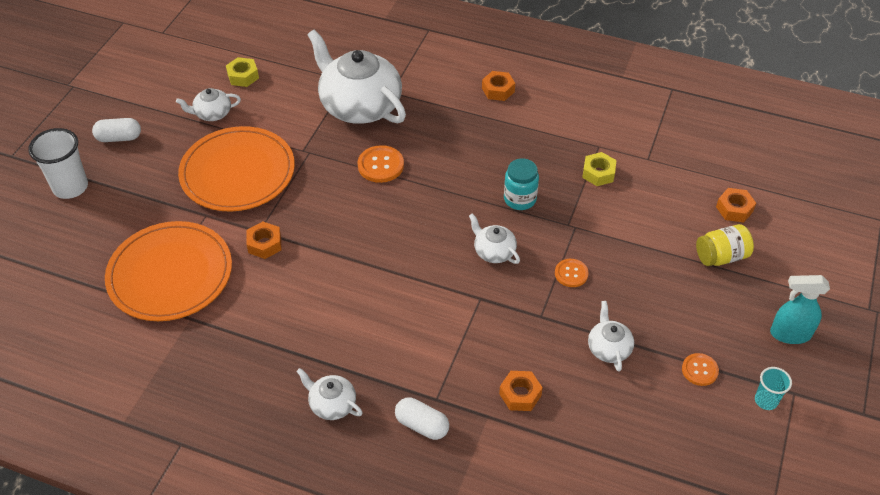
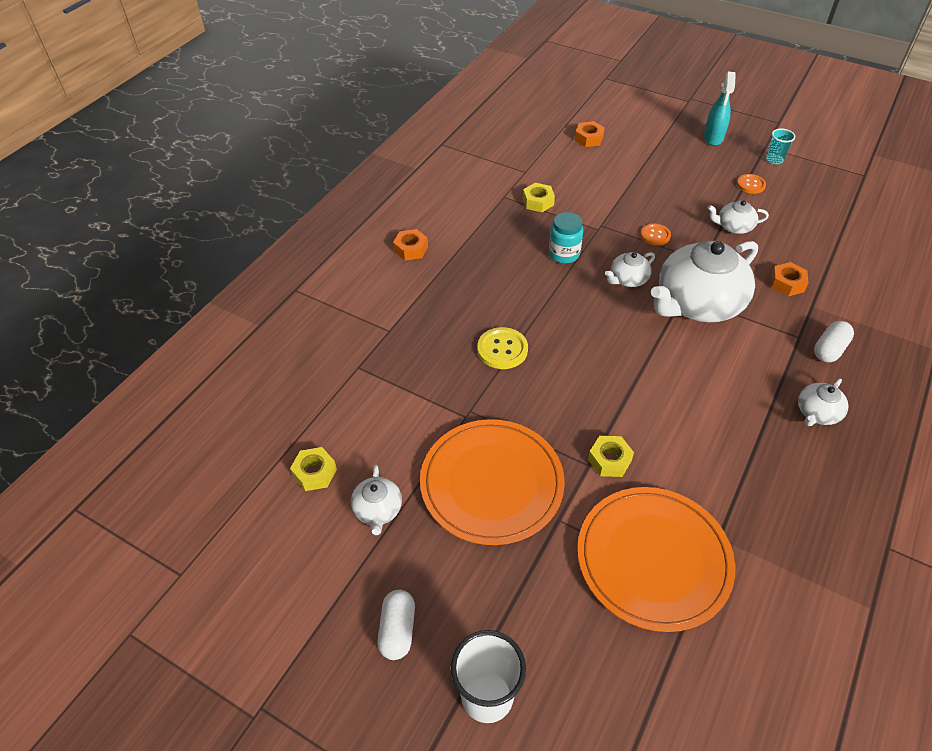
camera: 80 degrees left, 0 degrees up
(264, 244) = (609, 460): orange nut -> yellow nut
(359, 106) = (404, 359): white teapot -> white teapot (698, 303)
(380, 165) = (502, 349): orange button -> yellow button
(721, 256) = (638, 154): yellow jar -> none

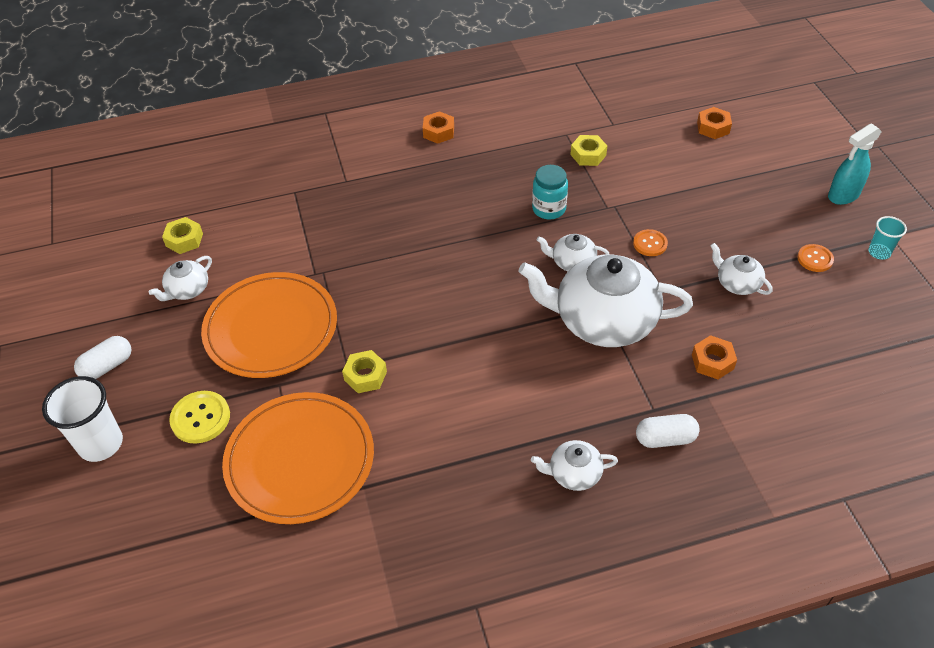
camera: 45 degrees right, 0 degrees up
(502, 349) = (401, 247): yellow button -> yellow button (200, 418)

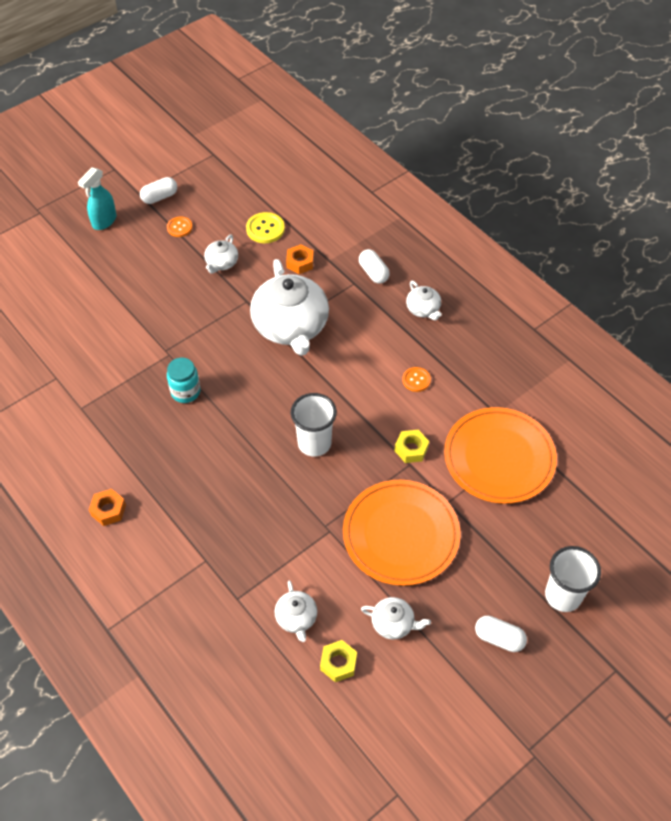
camera: 115 degrees left, 5 degrees up
(200, 418) = (504, 539): yellow button -> yellow button (265, 229)
(424, 292) = (314, 443): none -> white cup
(572, 262) = (240, 359): white teapot -> white teapot (296, 618)
(588, 155) = (106, 384): yellow nut -> none
(650, 244) = (201, 318): orange button -> orange button (416, 380)
(713, 128) = (41, 309): orange nut -> none
(843, 195) = (104, 221): turquoise spray bottle -> turquoise spray bottle turned 90 degrees clockwise
(879, 252) = (160, 197): turquoise cup -> white capsule

